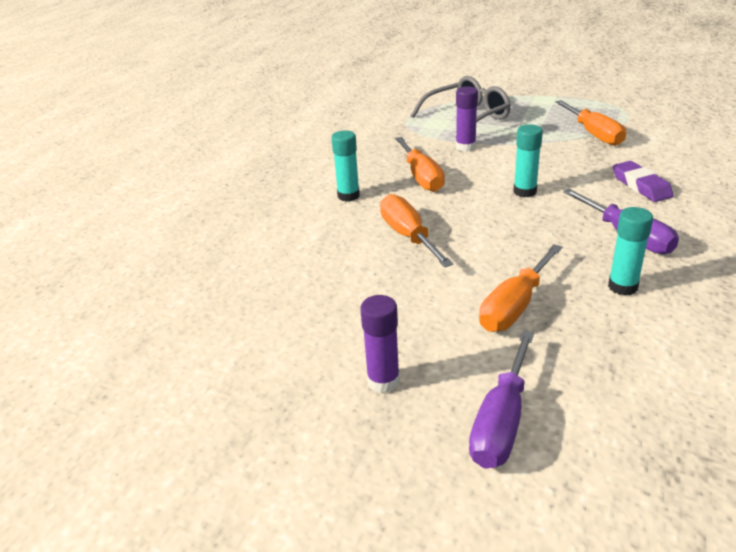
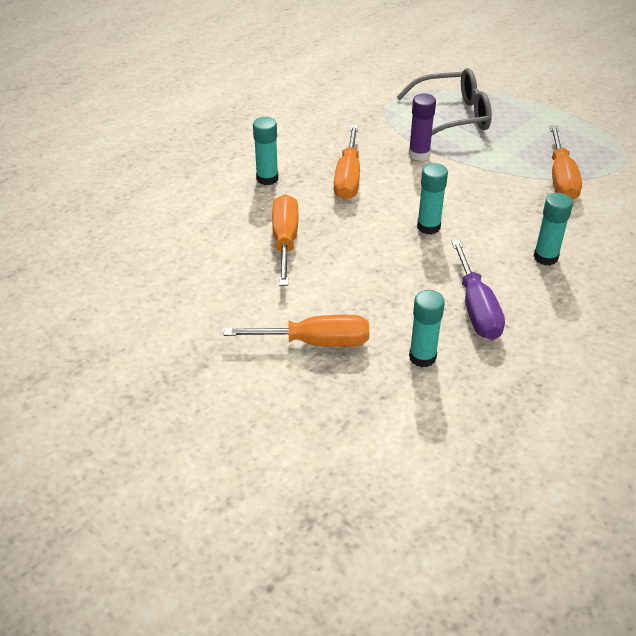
camera: 20 degrees right, 10 degrees up
(383, 381) = (162, 369): purple glue stick -> none
(501, 421) = (221, 435): purple screwdriver -> none
(515, 306) = (315, 342): orange screwdriver -> orange screwdriver turned 150 degrees counterclockwise
(641, 186) = (545, 257): purple eraser -> turquoise glue stick

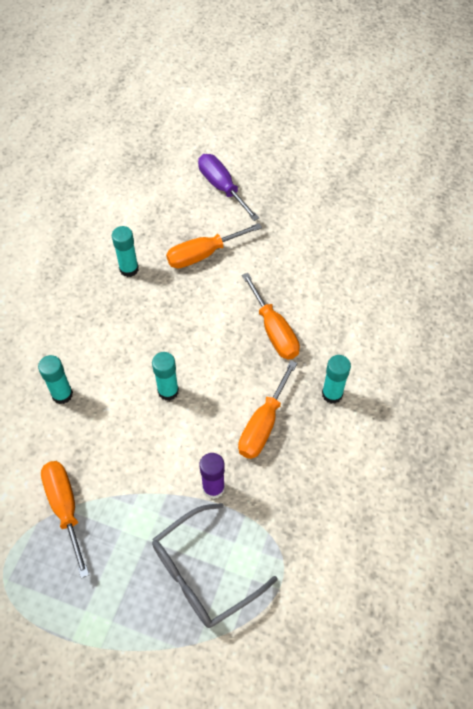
camera: 155 degrees right, 15 degrees up
(348, 178) = (263, 424): orange screwdriver -> orange screwdriver turned 135 degrees counterclockwise
(476, 308) = (104, 322): purple screwdriver -> purple screwdriver (222, 187)

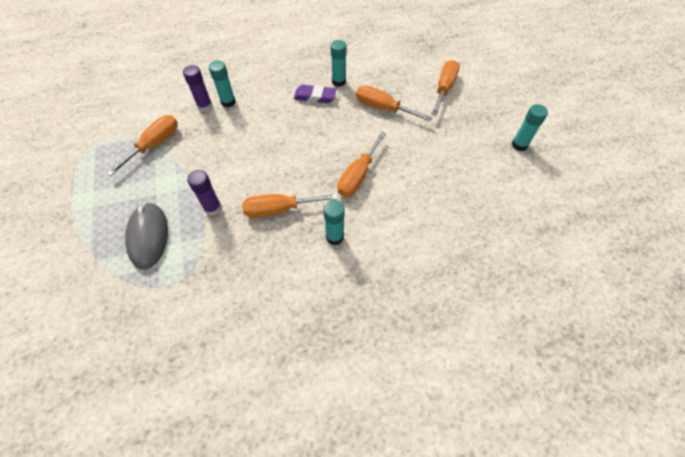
camera: 55 degrees right, 0 degrees up
(47, 423) = (205, 106): none -> purple glue stick
(132, 304) = (315, 97): none -> purple eraser
(168, 391) = (267, 147): turquoise glue stick -> turquoise glue stick (519, 145)
(204, 573) = (148, 236): grey glasses -> grey mouse
(222, 187) = (444, 88): purple screwdriver -> orange screwdriver

